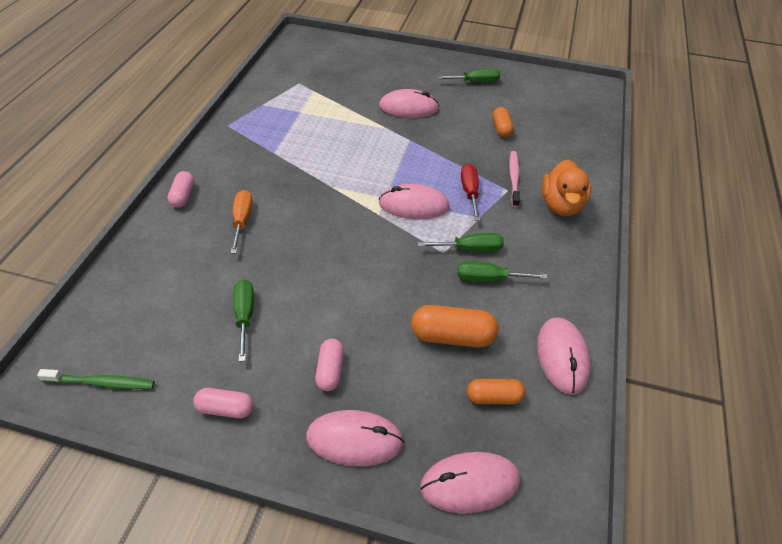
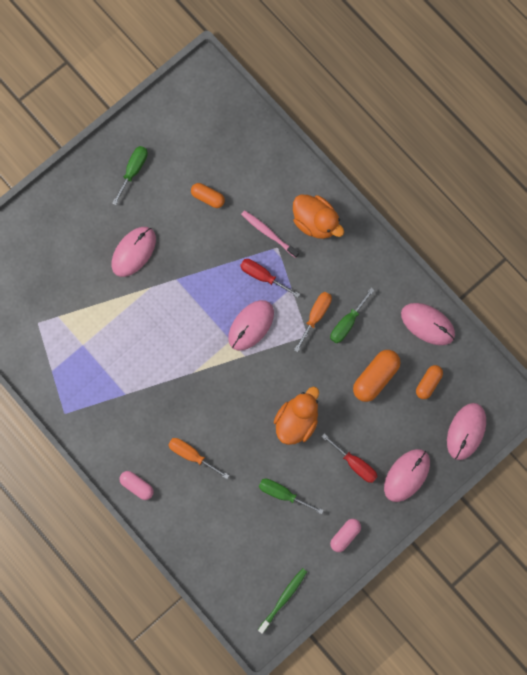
camera: 55 degrees left, 30 degrees up
(330, 370) = (355, 463): pink capsule -> red screwdriver
(342, 287) = (296, 420): none -> orange duck
(470, 249) = (315, 316): green screwdriver -> orange screwdriver

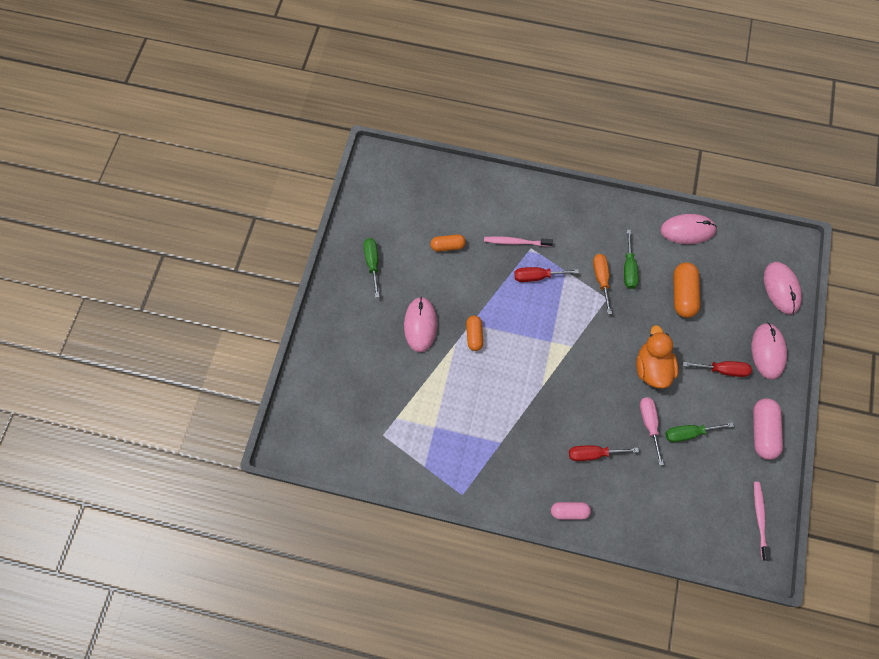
camera: 35 degrees left, 10 degrees down
(191, 455) = (593, 454): orange screwdriver -> red screwdriver
(251, 325) = (558, 319): pink mouse -> none
(256, 463) = (649, 424): none -> pink screwdriver
(283, 598) = (759, 518): green toothbrush -> pink toothbrush
(315, 222) = (544, 211): orange duck -> none
(345, 535) = (762, 431): pink capsule -> pink capsule, size x1.60
(428, 383) = (724, 272): orange capsule -> orange capsule (474, 335)

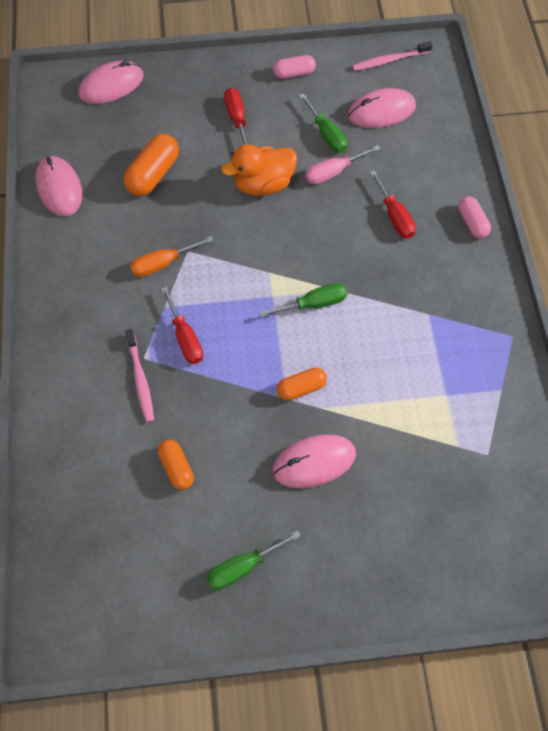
camera: 110 degrees left, 5 degrees down
(628, 268) = (136, 237): green screwdriver -> green screwdriver (314, 304)
(683, 294) = (153, 174): orange capsule -> orange capsule turned 45 degrees counterclockwise
(762, 431) = (294, 73): pink capsule -> pink capsule, size x0.63
(768, 351) = (197, 84): pink mouse -> pink mouse (381, 111)

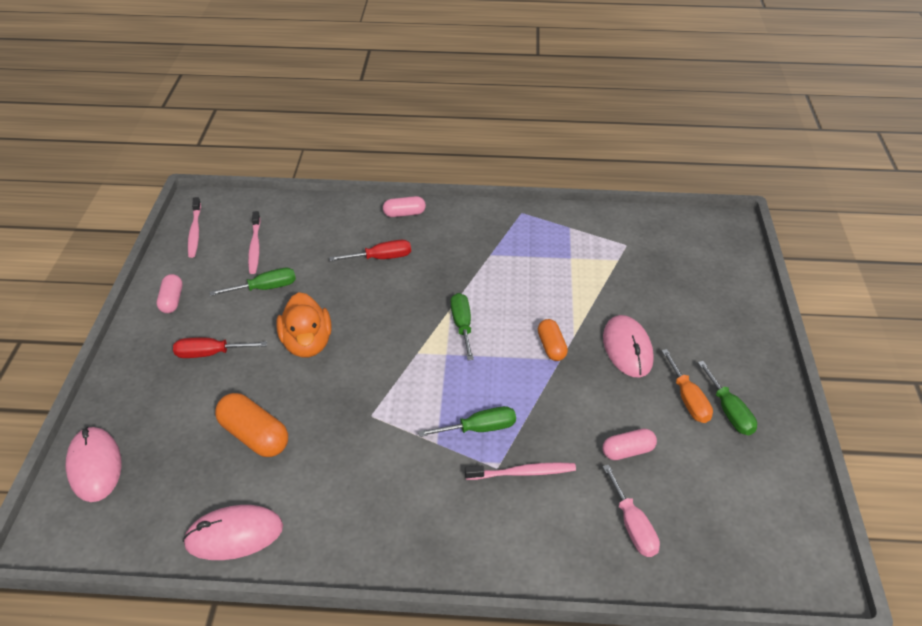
camera: 80 degrees left, 20 degrees down
(163, 263) = (381, 439): orange screwdriver -> orange screwdriver (688, 399)
(176, 468) = (628, 451): orange capsule -> pink capsule
(185, 338) = (479, 429): red screwdriver -> green screwdriver
(333, 172) = (314, 290): pink screwdriver -> pink screwdriver (632, 526)
(381, 111) = (255, 247): pink mouse -> pink toothbrush

